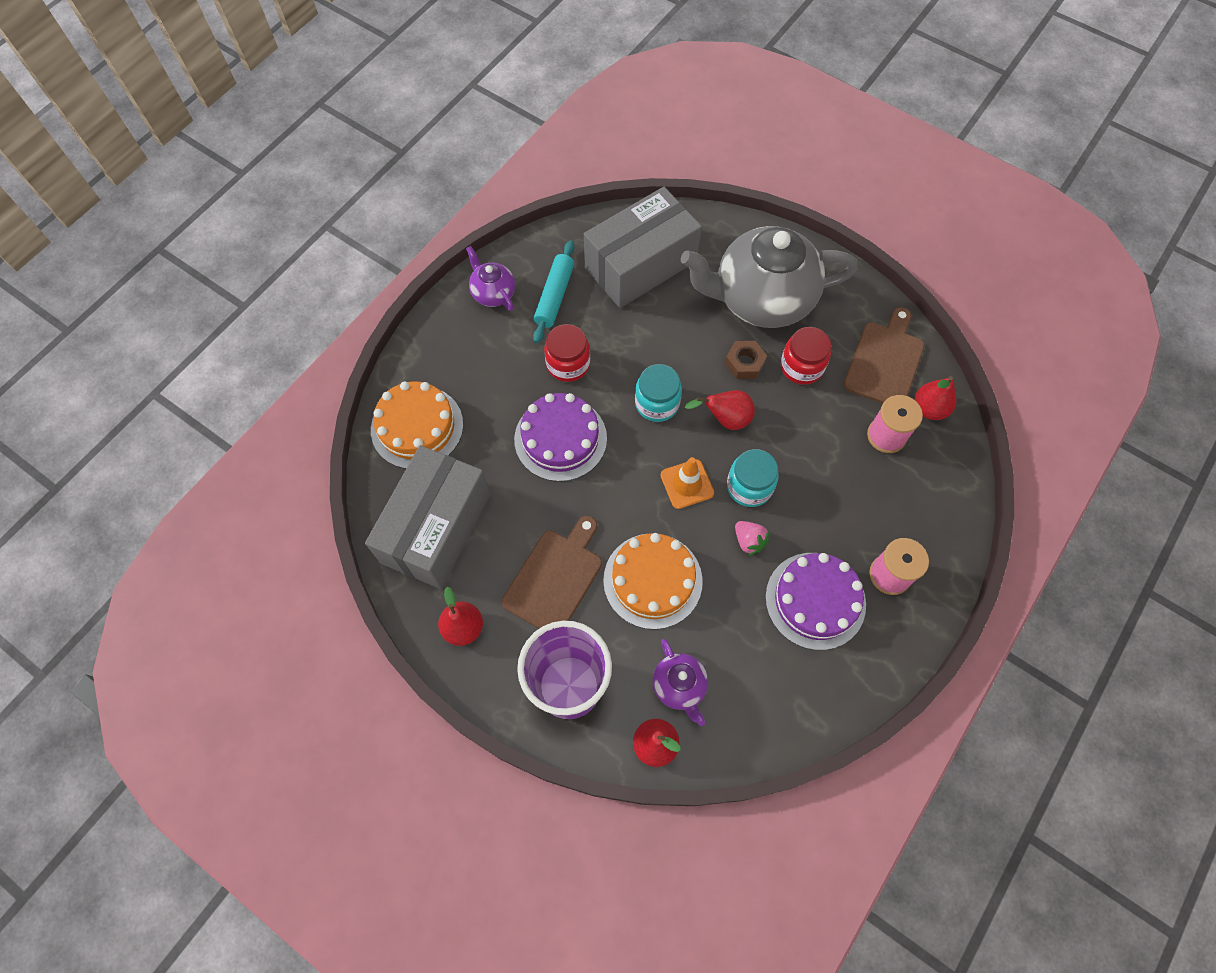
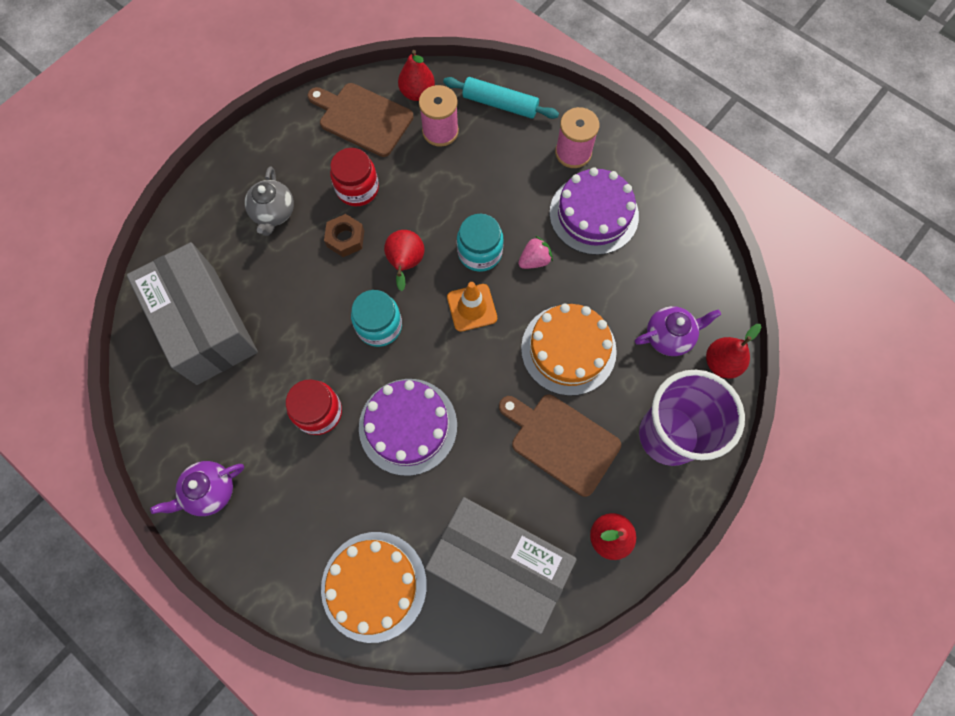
camera: 85 degrees left, 5 degrees up
(554, 296) = (228, 421): turquoise rolling pin -> turquoise rolling pin (500, 104)
(761, 299) = (274, 213): grey teapot -> grey teapot, size x0.45

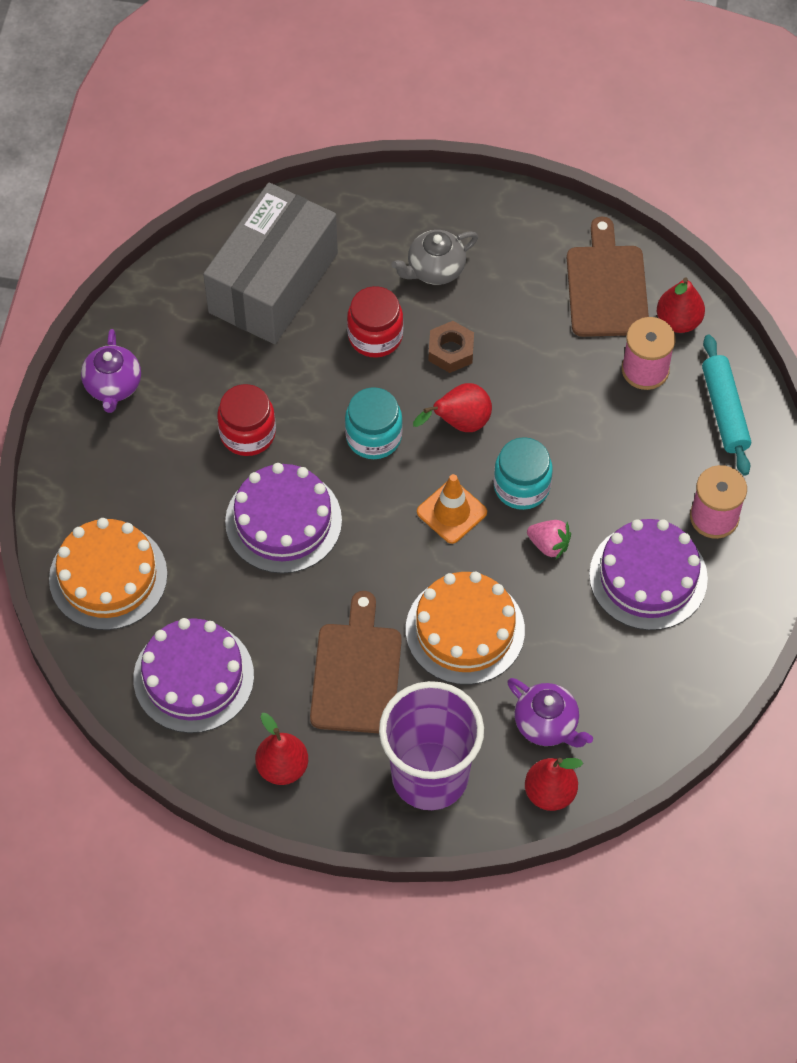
camera: 60 degrees right, 10 degrees down
(210, 491) = (113, 386): purple teapot -> purple teapot turned 120 degrees counterclockwise
(357, 189) = (517, 329): red jar -> red jar (375, 336)
(499, 564) = (193, 677): grey box -> purple cake

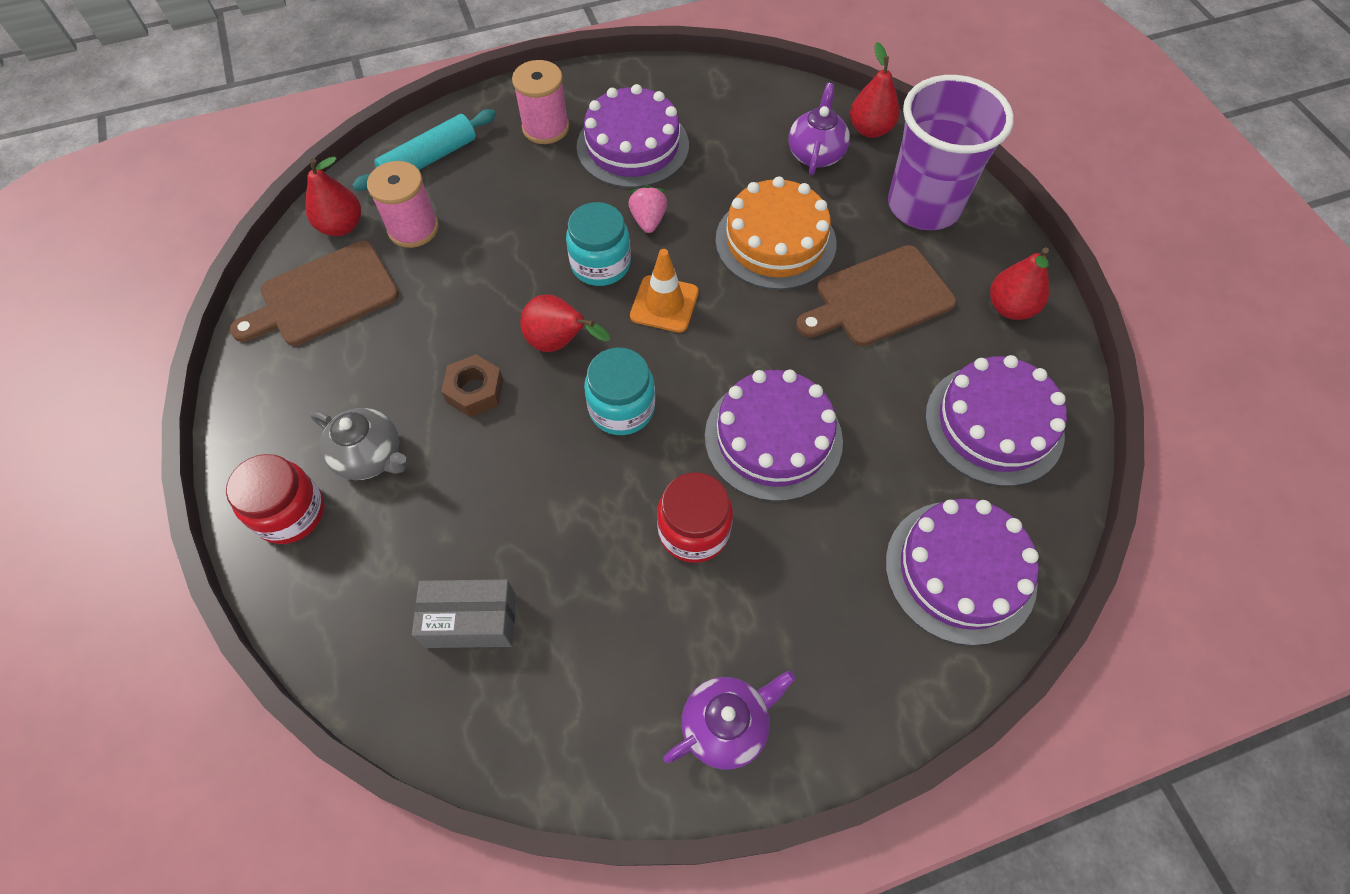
camera: 120 degrees left, 0 degrees up
(108, 576) = (960, 571): orange cake -> purple cake
(273, 283) = (471, 621): grey box -> grey box, size x0.49
(375, 336) = (492, 470): red jar -> red jar (290, 513)

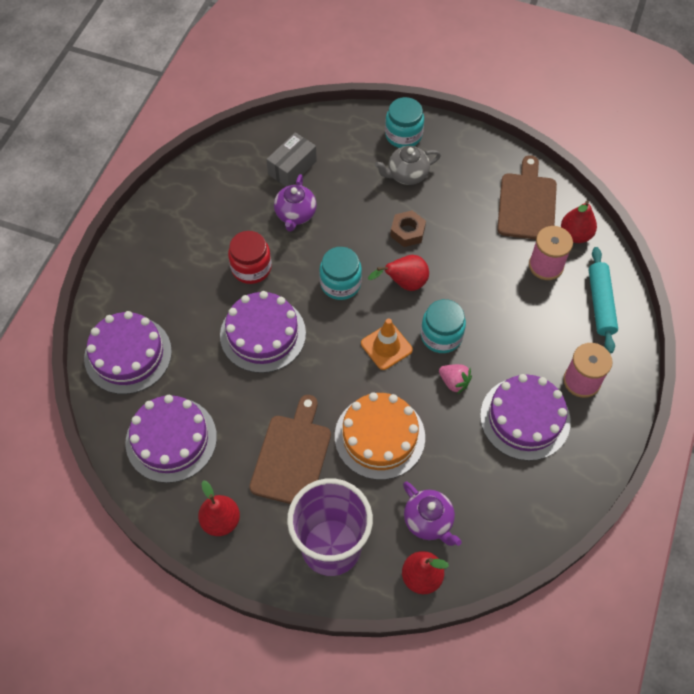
camera: 130 degrees right, 0 degrees up
(290, 513) = (403, 135): red jar -> turquoise jar
(726, 726) = (165, 221): purple teapot -> purple teapot (295, 214)

